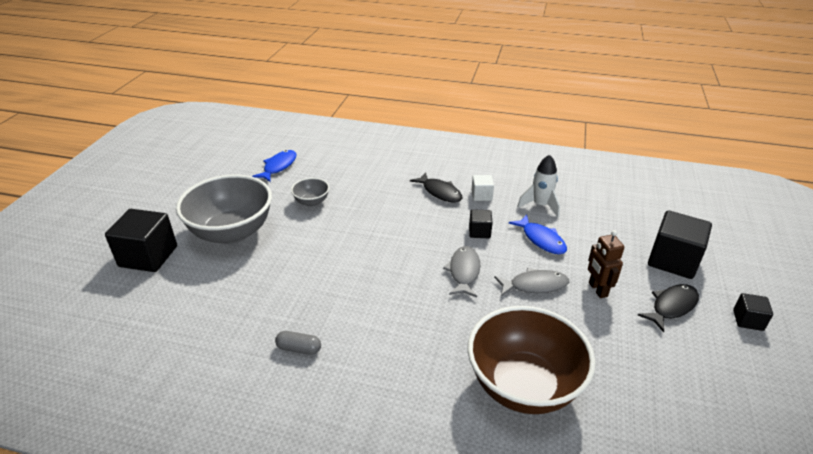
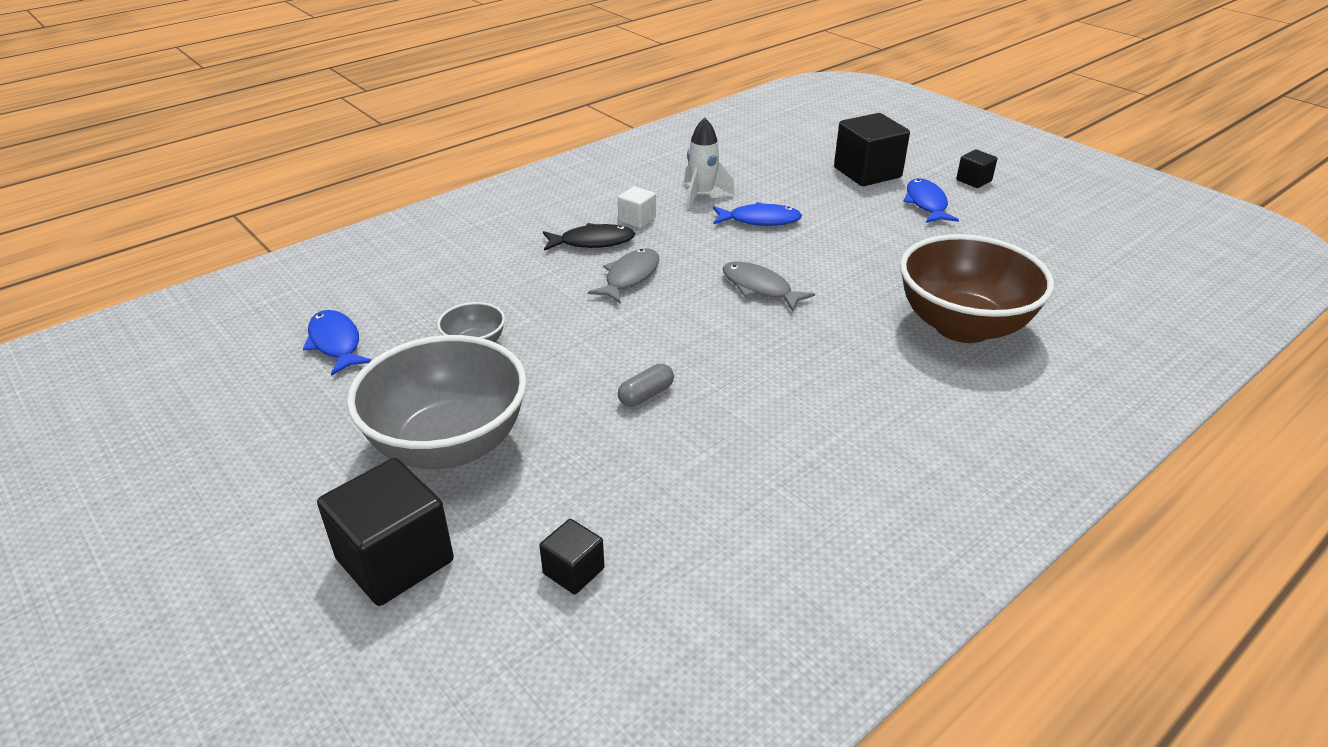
camera: 55 degrees left, 0 degrees up
(299, 348) = (775, 461): grey capsule -> grey capsule (646, 395)
(479, 232) = (702, 249): black cube -> black cube (573, 571)
(535, 285) = (827, 256): grey fish -> grey fish (630, 277)
(597, 290) = (868, 227): brown robot -> none
(672, 307) = (926, 203): black fish -> blue fish

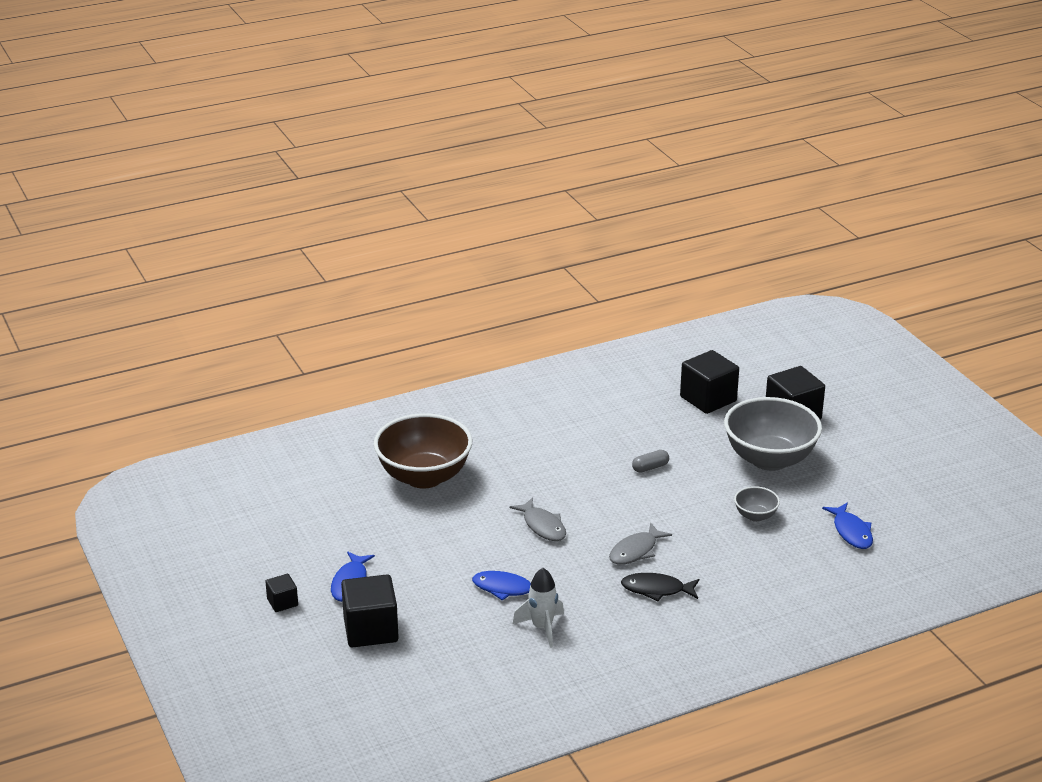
camera: 165 degrees left, 5 degrees down
(573, 571) = (708, 399): black cube -> black cube, size x1.96
(637, 219) = (612, 608): white cube -> none

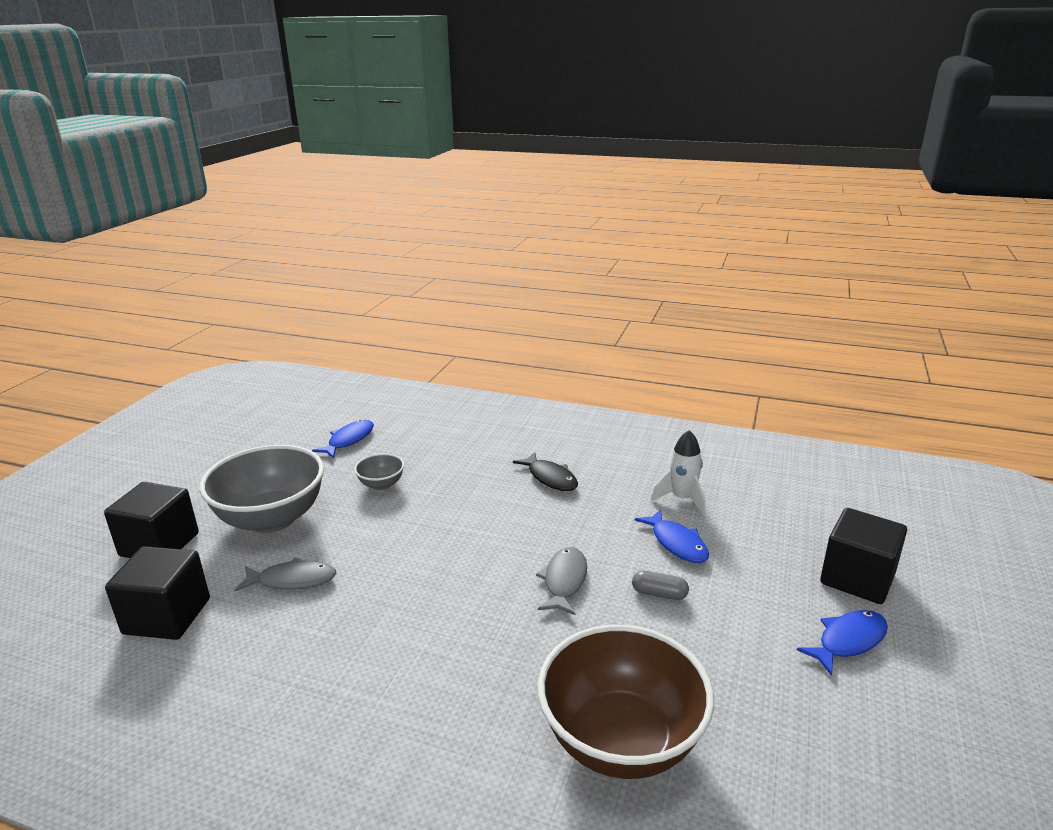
camera: 135 degrees left, 5 degrees down
(282, 602) = (958, 665): black cube -> none
(635, 551) = (518, 512): grey fish -> grey fish (292, 580)
(650, 467) = (370, 576): grey capsule -> grey capsule (659, 594)

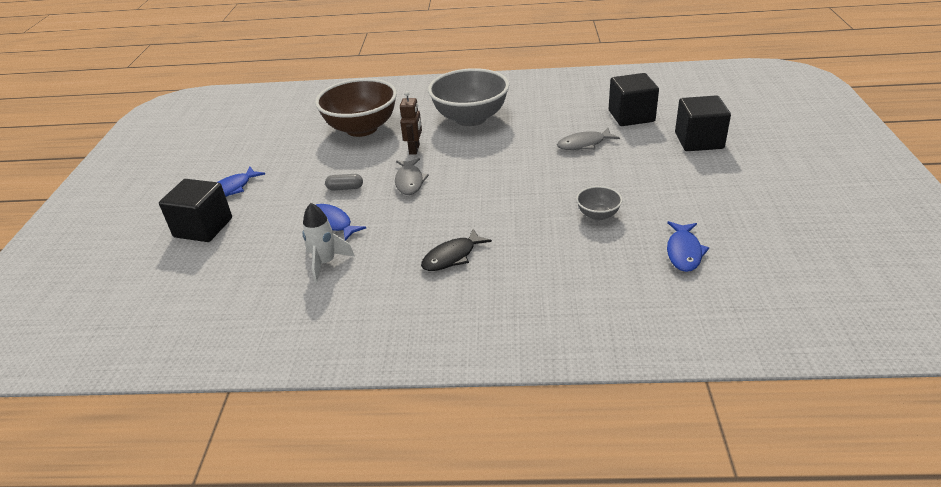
camera: 165 degrees right, 10 degrees up
(271, 519) = (649, 171): grey bowl -> grey bowl (470, 118)
(536, 645) = (414, 149): none -> brown robot
(550, 478) = (452, 257): black fish -> black fish turned 75 degrees counterclockwise

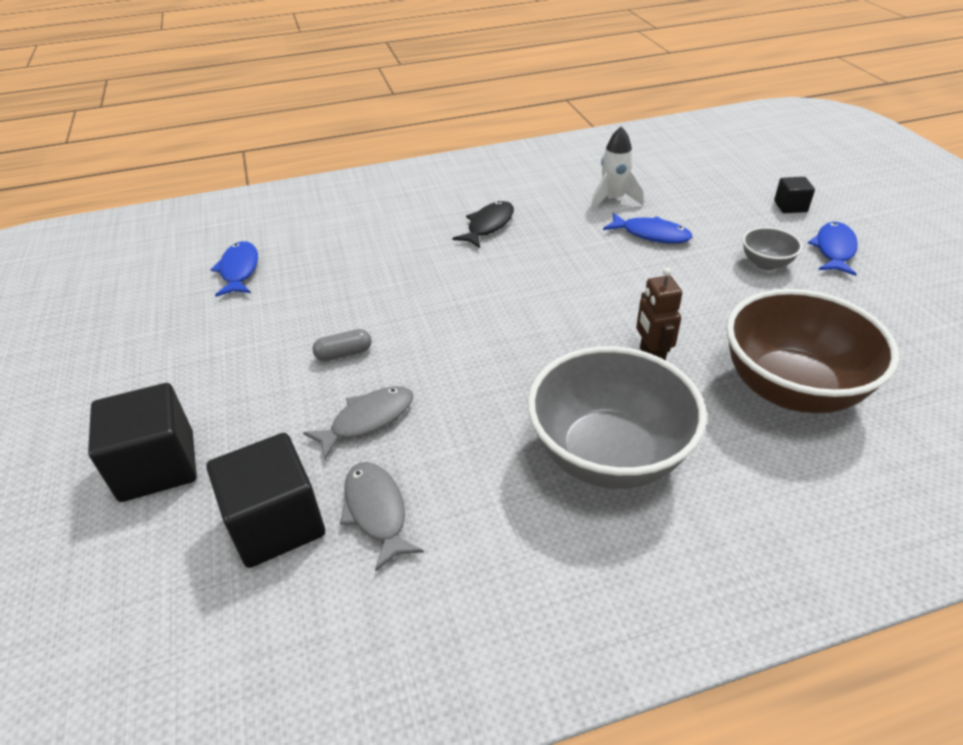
camera: 160 degrees right, 5 degrees up
(203, 227) = (790, 206): black cube -> black cube, size x0.51
(345, 188) = (686, 276): grey capsule -> grey capsule (344, 353)
(409, 181) = (608, 300): grey fish -> grey fish (377, 511)
(598, 215) = (336, 296): grey bowl -> grey bowl (766, 263)

